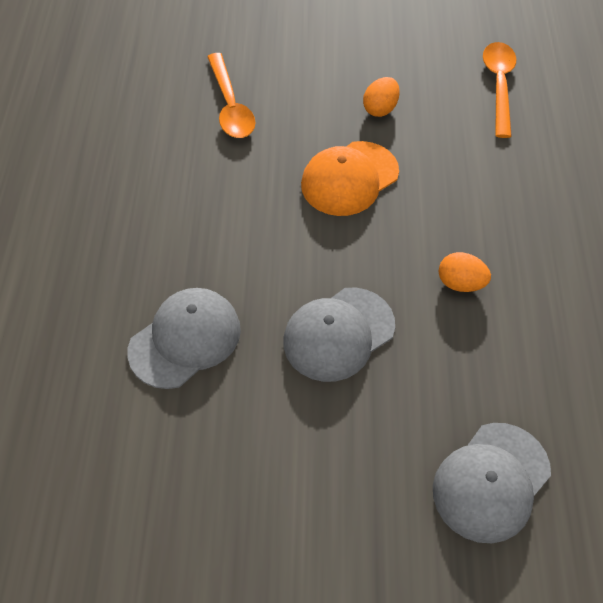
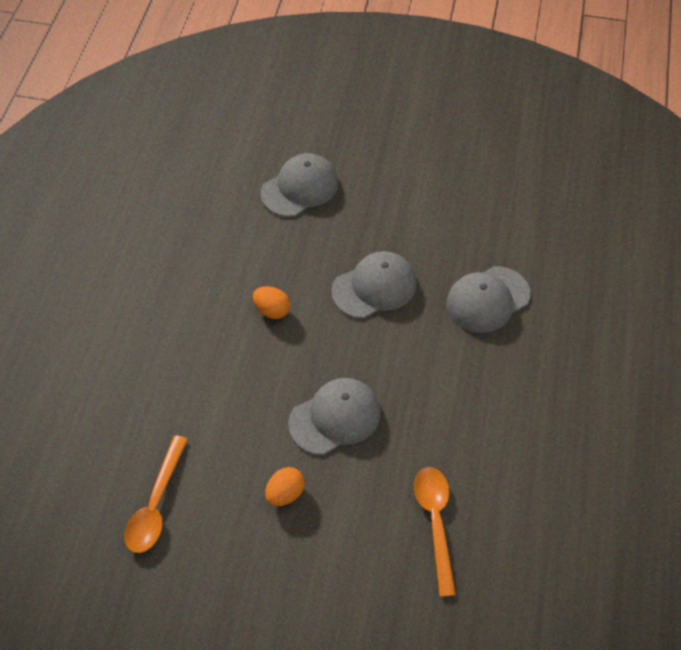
camera: 170 degrees left, 0 degrees up
(349, 178) = (335, 417): orange cap -> grey cap

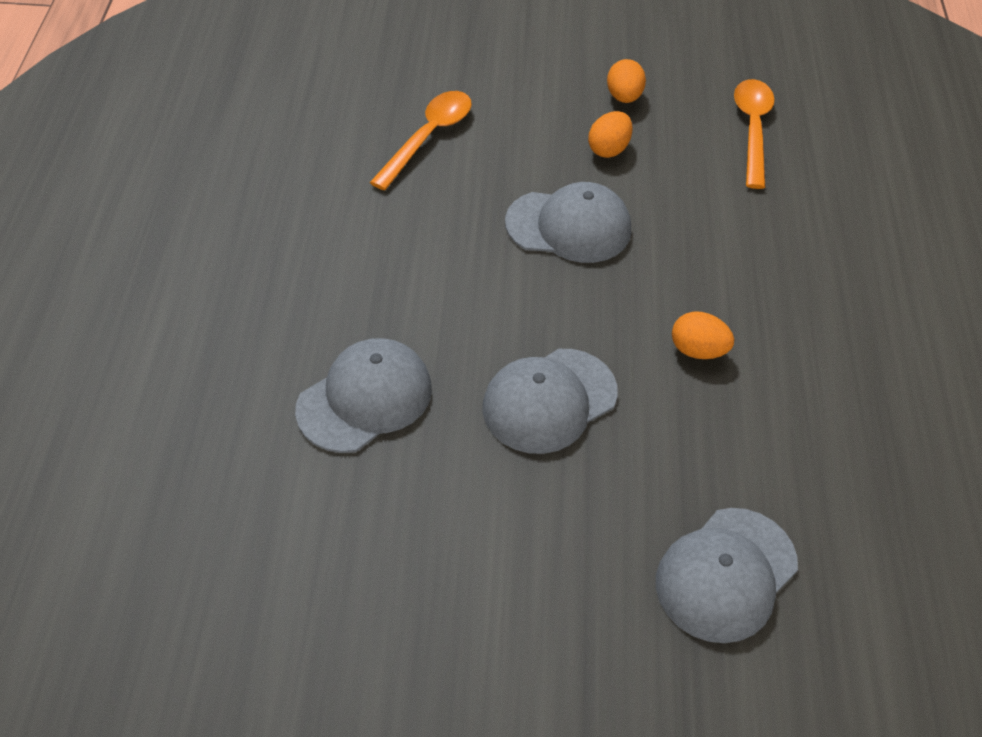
camera: 170 degrees right, 5 degrees down
(255, 556) = (624, 97): none -> orange egg
(335, 417) = (569, 226): grey cap -> grey cap turned 135 degrees counterclockwise
(435, 522) = (428, 137): orange spoon -> orange spoon turned 135 degrees counterclockwise

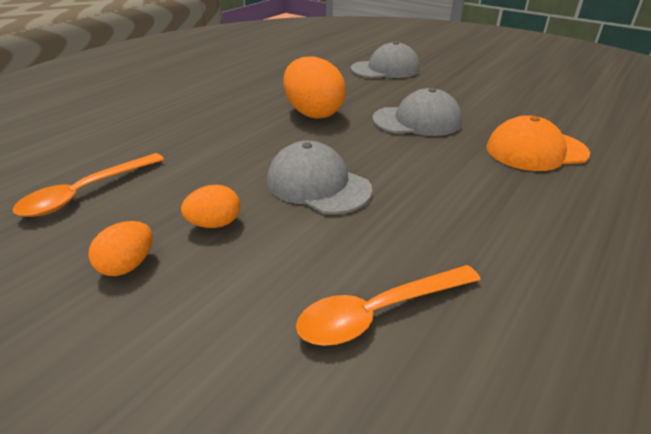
camera: 145 degrees left, 15 degrees down
(365, 399) = (536, 150): grey cap -> orange cap
(698, 350) = (313, 113): orange egg -> orange egg, size x1.90

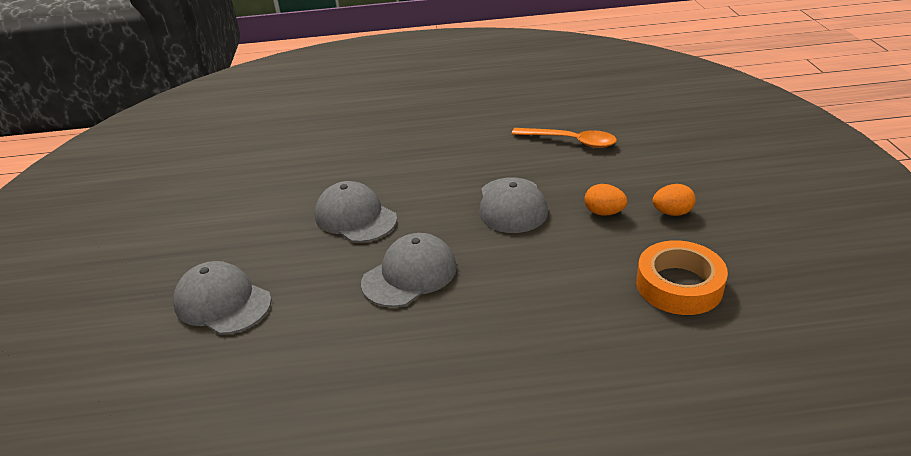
camera: 130 degrees left, 0 degrees up
(86, 193) = (679, 285): orange spoon -> orange tape
(313, 113) = (409, 275): orange egg -> grey cap
(536, 150) = (349, 158): orange cap -> none

